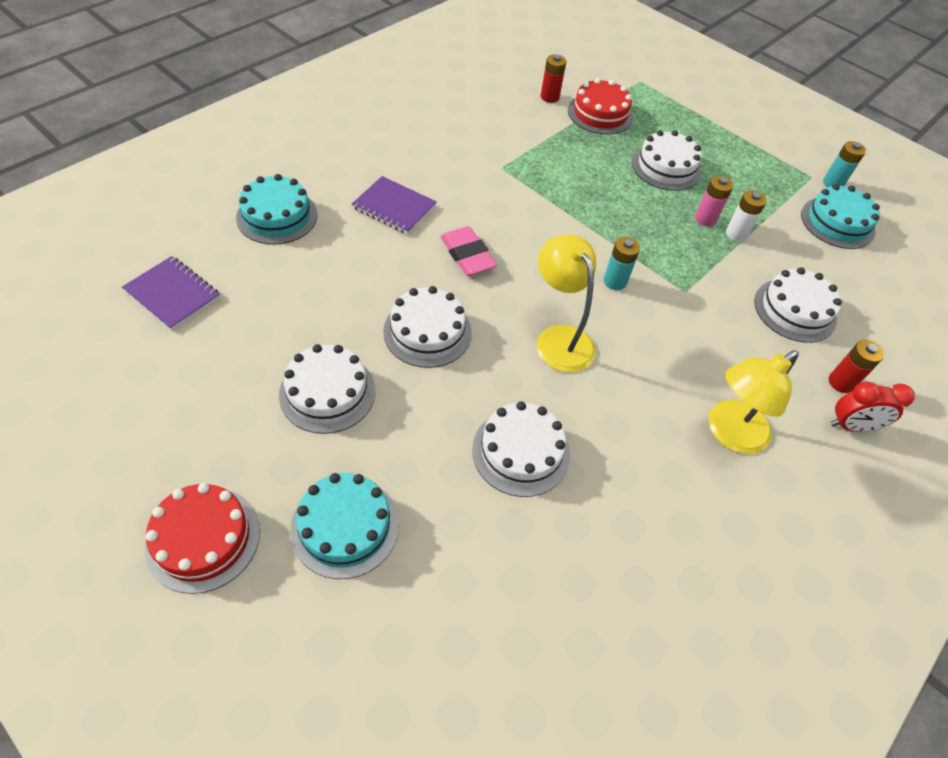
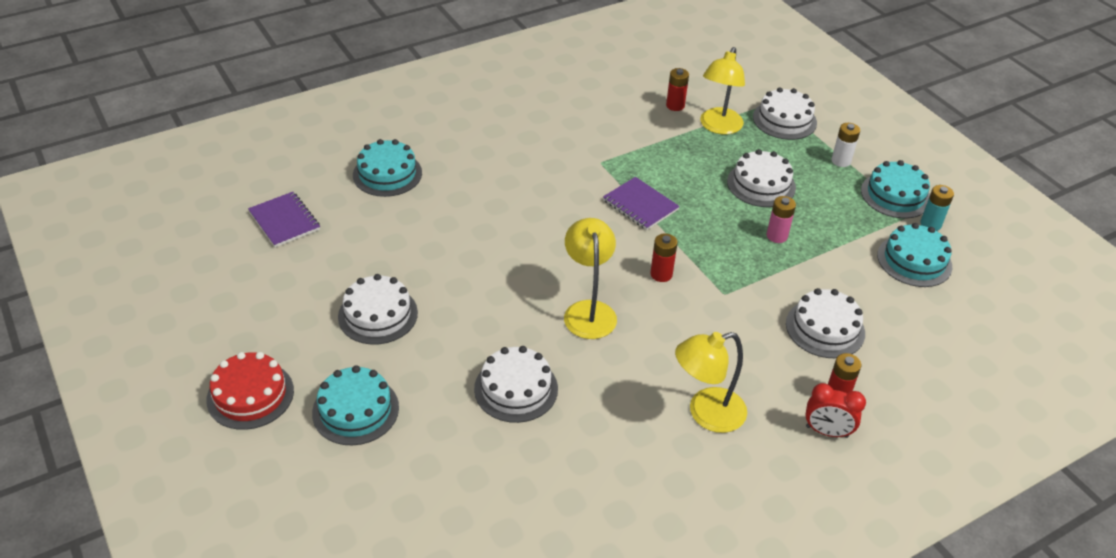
camera: 20 degrees right, 10 degrees down
(394, 207) = (489, 181): purple notebook -> purple notebook (640, 205)
(427, 332) = (476, 285): white cake -> white cake (784, 120)
(467, 255) = (537, 230): pink eraser -> none
(600, 114) = (718, 127): red cake -> yellow lamp
(615, 281) = (661, 274): turquoise battery -> red battery
(736, 233) = (801, 253): white battery -> white battery (841, 161)
(789, 159) = (895, 195): none -> turquoise cake

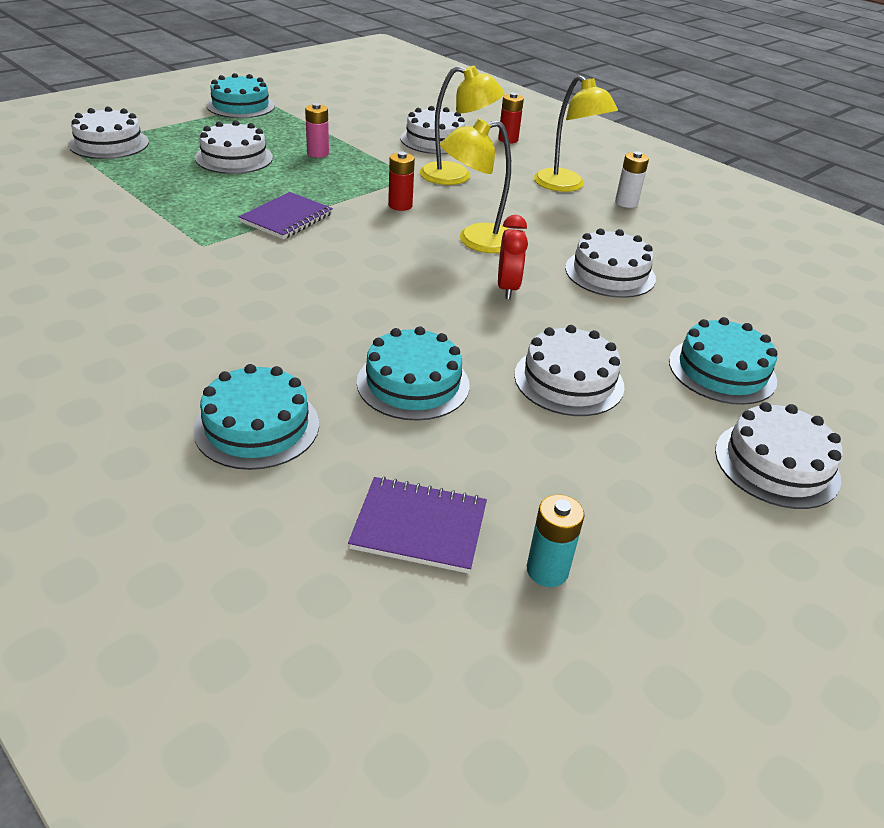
camera: 105 degrees left, 5 degrees down
(250, 395) = (776, 464): red cake -> white cake
(284, 221) = (419, 527): purple notebook -> purple notebook turned 60 degrees clockwise
(675, 105) = (70, 201): red battery -> none
(718, 127) = (122, 176): yellow lamp -> yellow lamp (456, 176)
(827, 431) = (547, 144): red clock -> red clock (507, 288)
(841, 161) = (187, 123): white battery -> white battery (626, 203)
(914, 261) = (332, 106): turquoise cake -> turquoise cake (413, 383)
(930, 224) = (280, 97): turquoise battery -> turquoise battery (547, 570)

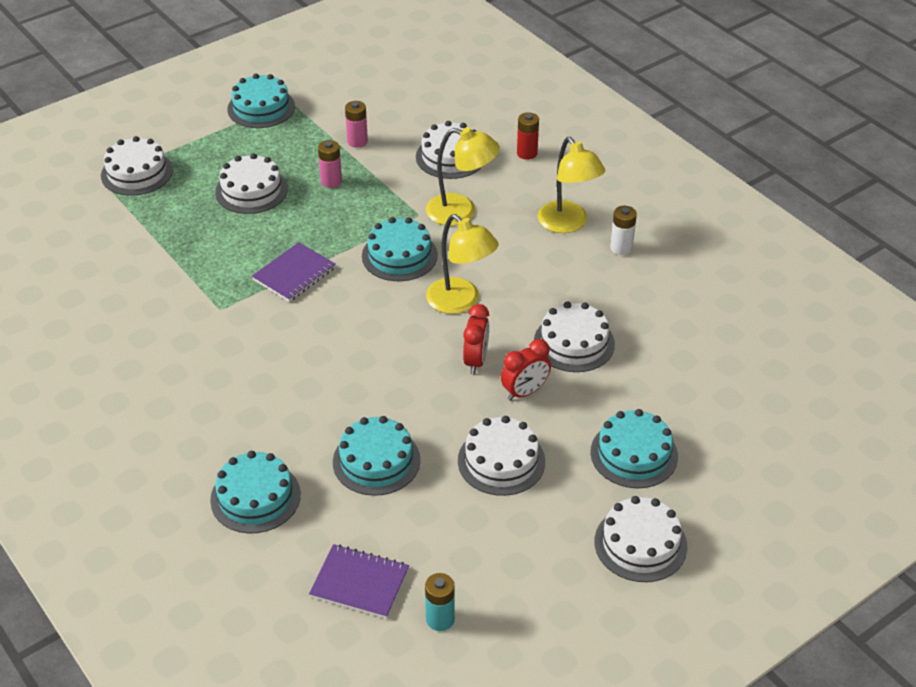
camera: 10 degrees right, 5 degrees up
(340, 128) = (357, 141): none -> pink battery
(400, 205) = (399, 255): red battery -> turquoise cake
(476, 241) = (460, 302): yellow lamp -> yellow lamp turned 120 degrees counterclockwise
(572, 315) = (525, 392): none -> red clock

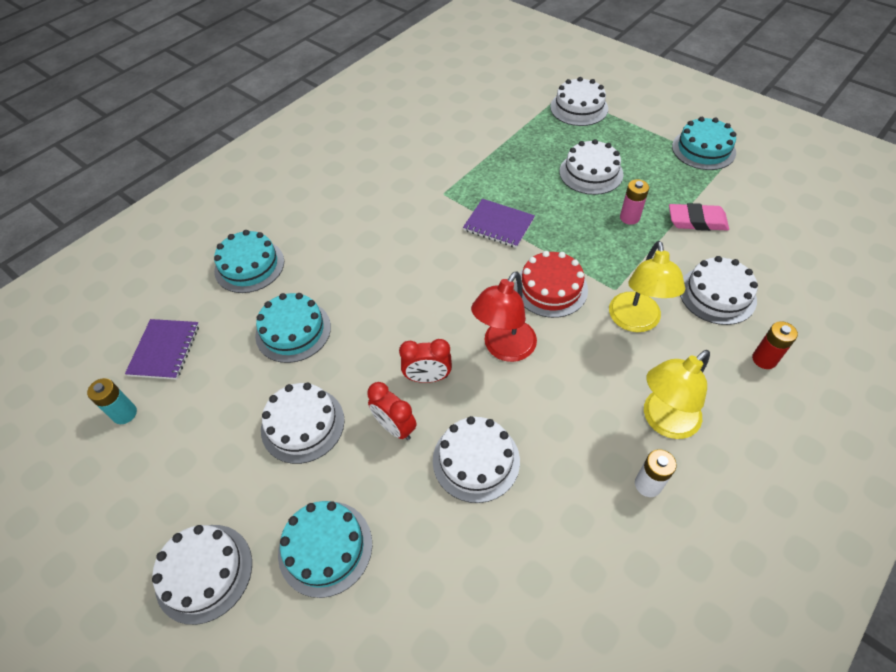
camera: 80 degrees right, 10 degrees up
(357, 141) = (697, 221): pink battery -> pink eraser
(399, 255) = (551, 288): turquoise cake -> red cake
(460, 302) = (504, 349): yellow lamp -> red lamp

